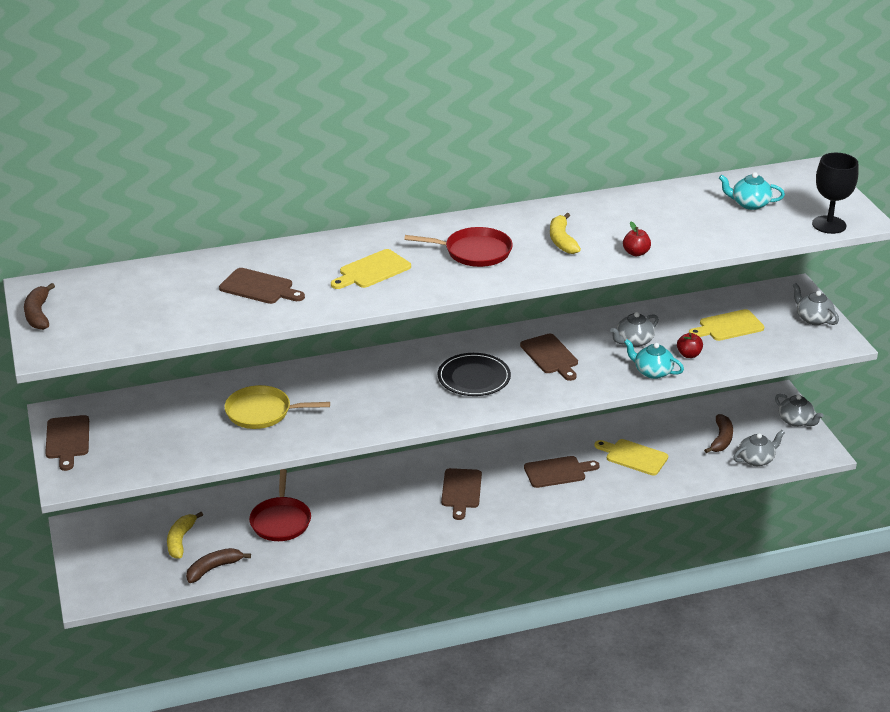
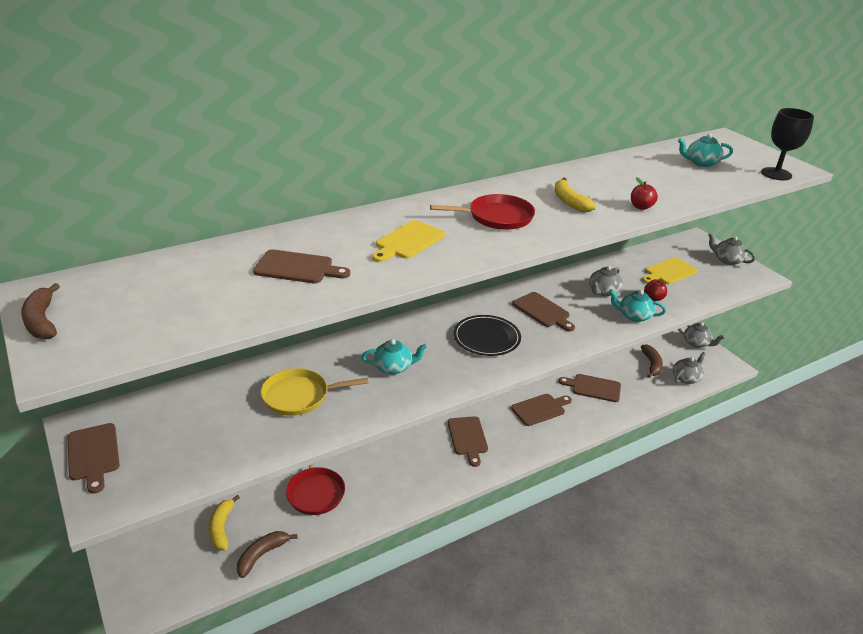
camera: 15 degrees left, 0 degrees up
(364, 396) = (393, 367): none -> turquoise teapot
(634, 457) = (593, 388): yellow cutting board -> brown cutting board

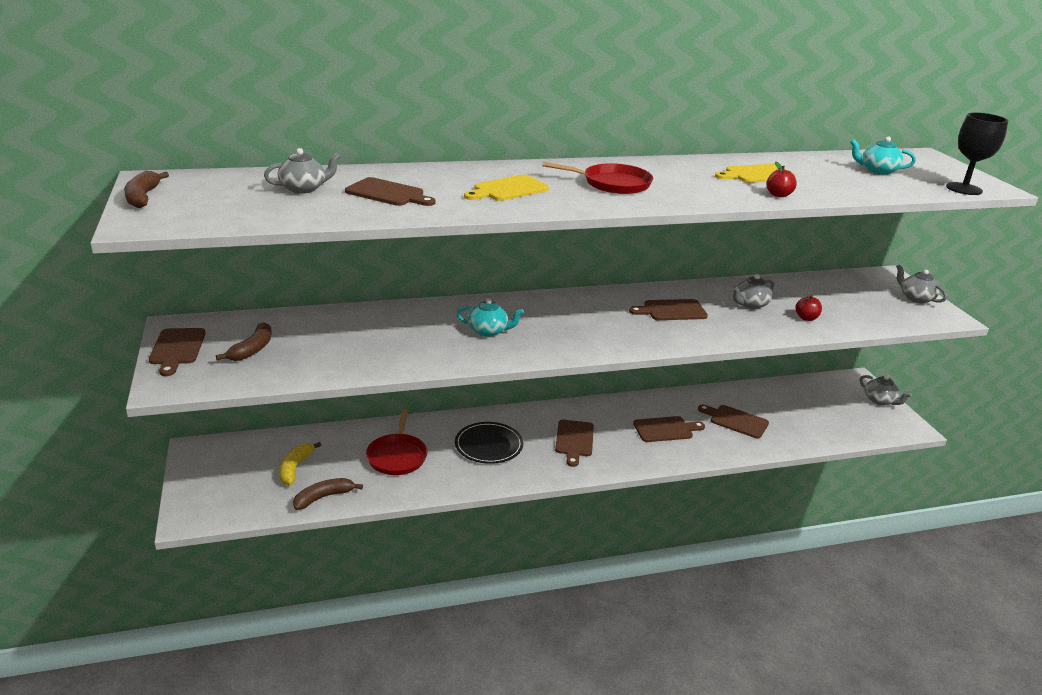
camera: 15 degrees right, 5 degrees down
(299, 396) = (384, 338): yellow pan -> none
(486, 338) = (598, 323): black plate -> black plate (488, 445)
(542, 311) = (672, 310): brown cutting board -> brown cutting board turned 105 degrees clockwise
(569, 201) = (700, 182): yellow banana -> none
(634, 316) = (774, 329): turquoise teapot -> none
(651, 365) = (815, 411): brown banana -> brown banana (252, 349)
(669, 272) = (837, 299): yellow cutting board -> yellow cutting board (757, 174)
(686, 378) = (852, 430): grey teapot -> grey teapot (304, 188)

